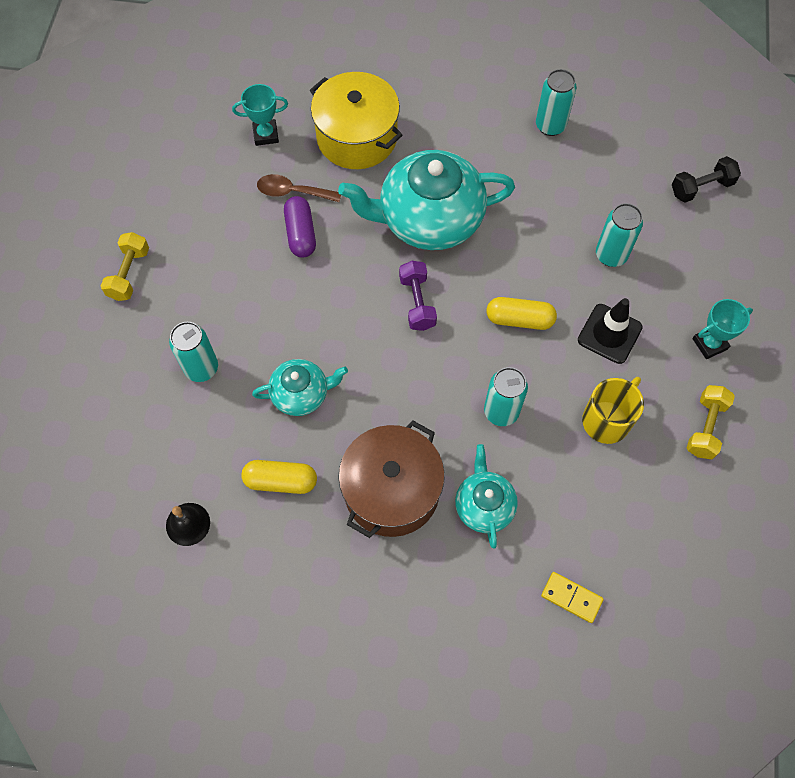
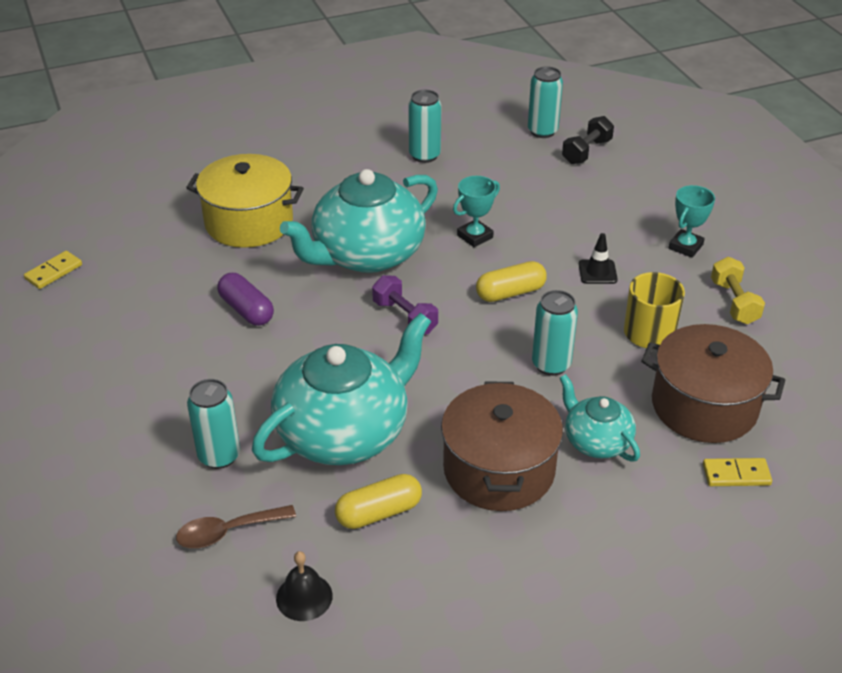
camera: 30 degrees left, 25 degrees down
(129, 274) = (78, 411): yellow dumbbell -> none
(182, 123) = (54, 272): none -> yellow domino
(266, 135) = (153, 251): turquoise trophy -> turquoise trophy (475, 236)
(292, 192) = (214, 282): brown spoon -> brown spoon (227, 532)
(301, 394) = (344, 432): turquoise teapot -> turquoise teapot, size x1.93
(596, 519) = (704, 406): none -> brown pot
(609, 334) = (597, 272): black traffic cone -> black traffic cone, size x0.66
(611, 255) = (551, 220): turquoise can -> turquoise can (542, 131)

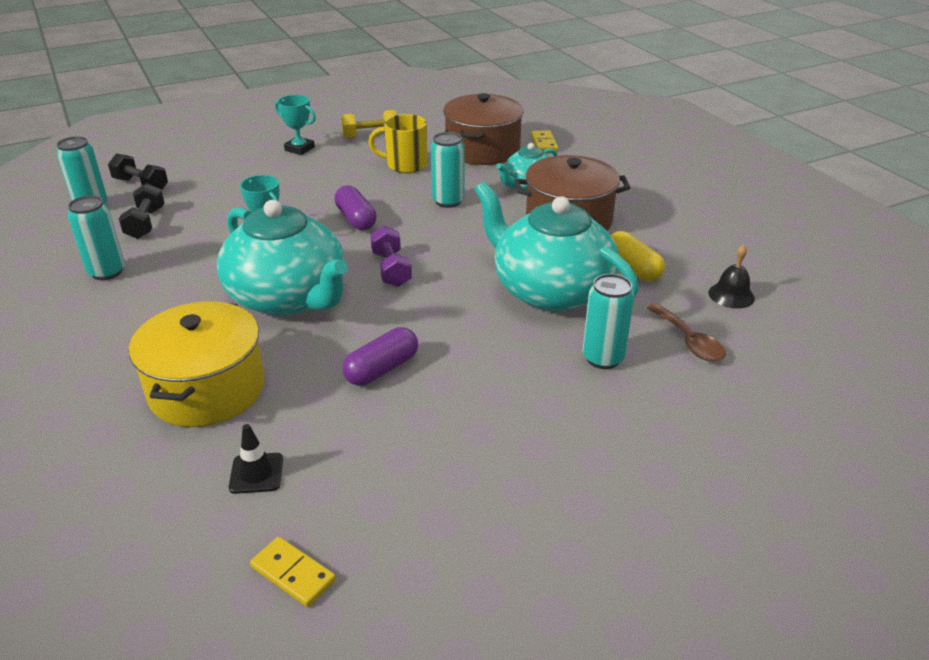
camera: 95 degrees left, 5 degrees down
(405, 317) = (391, 269): purple dumbbell -> purple dumbbell turned 60 degrees counterclockwise
(508, 164) = (146, 223): none -> black dumbbell
(510, 293) = (356, 219): yellow capsule -> purple capsule
(597, 272) = (329, 182): black traffic cone -> black traffic cone (256, 473)

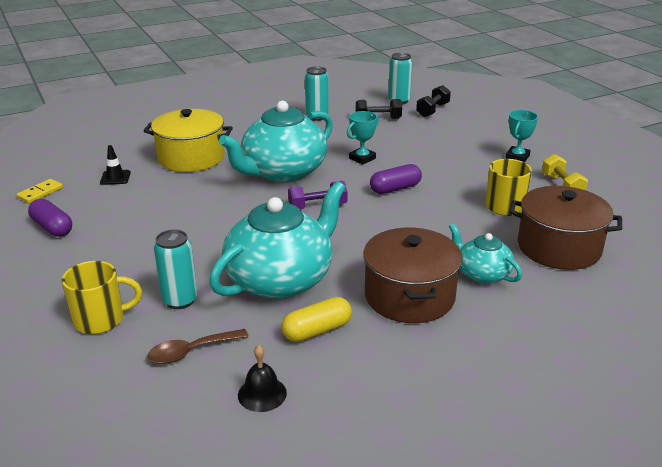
camera: 90 degrees right, 5 degrees down
(382, 369) = (194, 208): purple capsule -> purple capsule (52, 227)
(448, 201) = (435, 229): turquoise can -> none
(544, 143) = (597, 289): yellow domino -> none
(654, 417) = (101, 320): none -> yellow mug

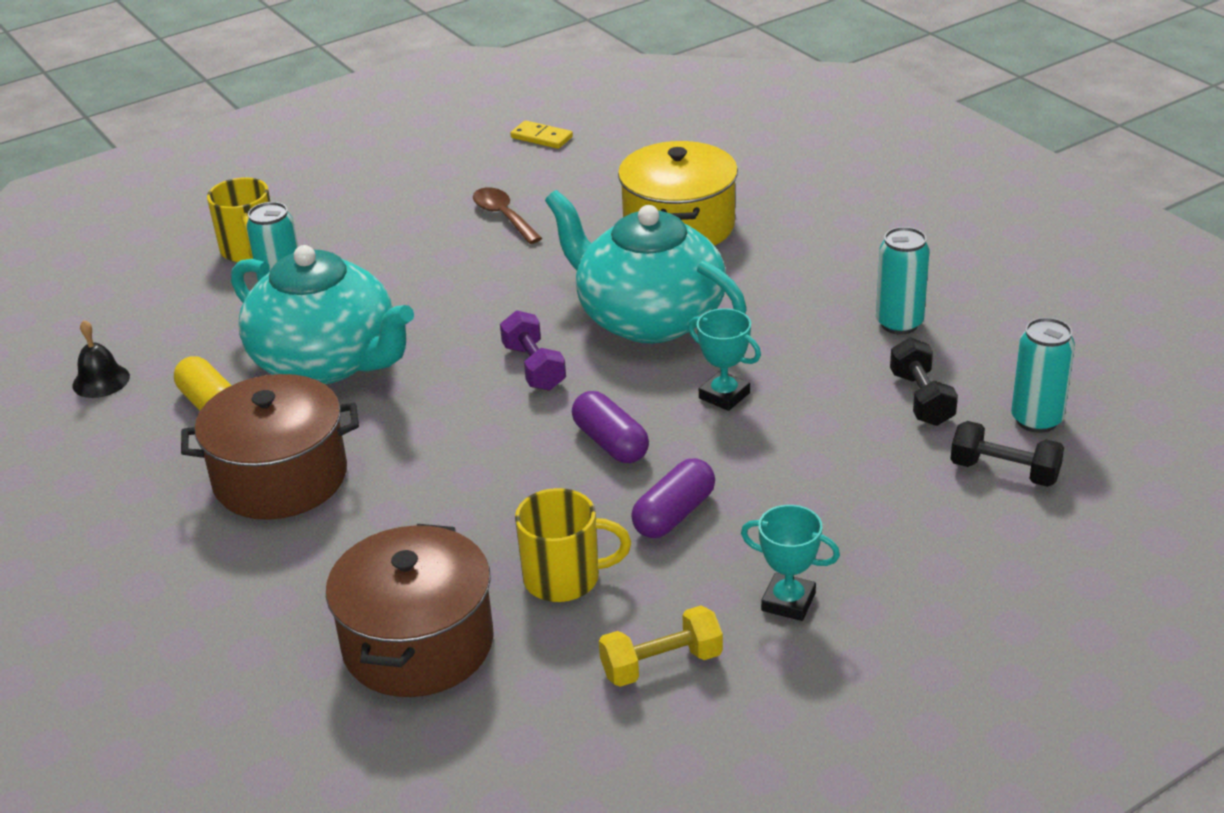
camera: 85 degrees right, 5 degrees up
(52, 227) = (451, 169): purple capsule -> purple capsule (674, 514)
(115, 178) = (597, 179): black traffic cone -> none
(191, 351) = (182, 321): brown spoon -> brown spoon (503, 216)
(482, 274) = (336, 549): turquoise teapot -> none

